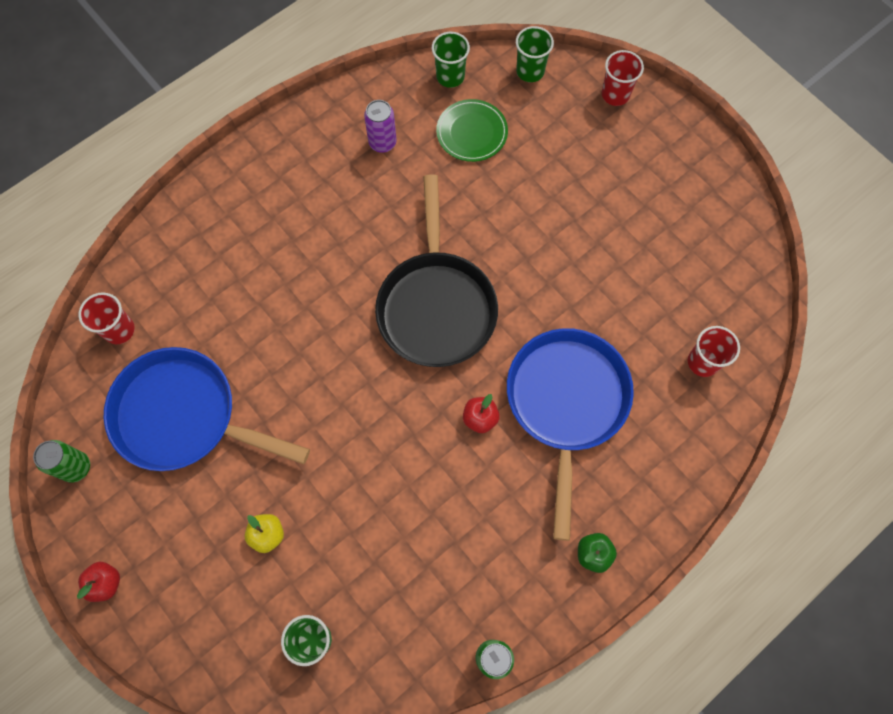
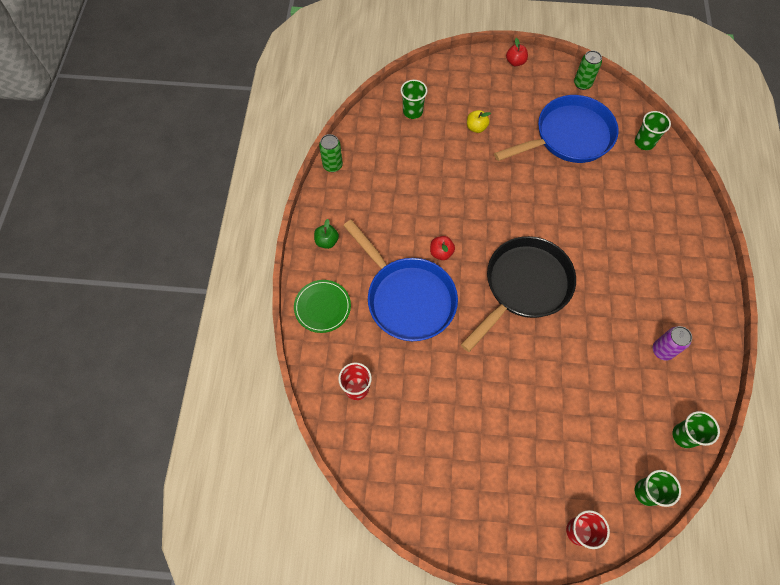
camera: 135 degrees right, 5 degrees down
(119, 330) = (644, 142): red cup -> green cup
(436, 306) = (524, 286): black pan -> black pan turned 90 degrees clockwise
(472, 132) = (626, 408): green plate -> green plate (322, 307)

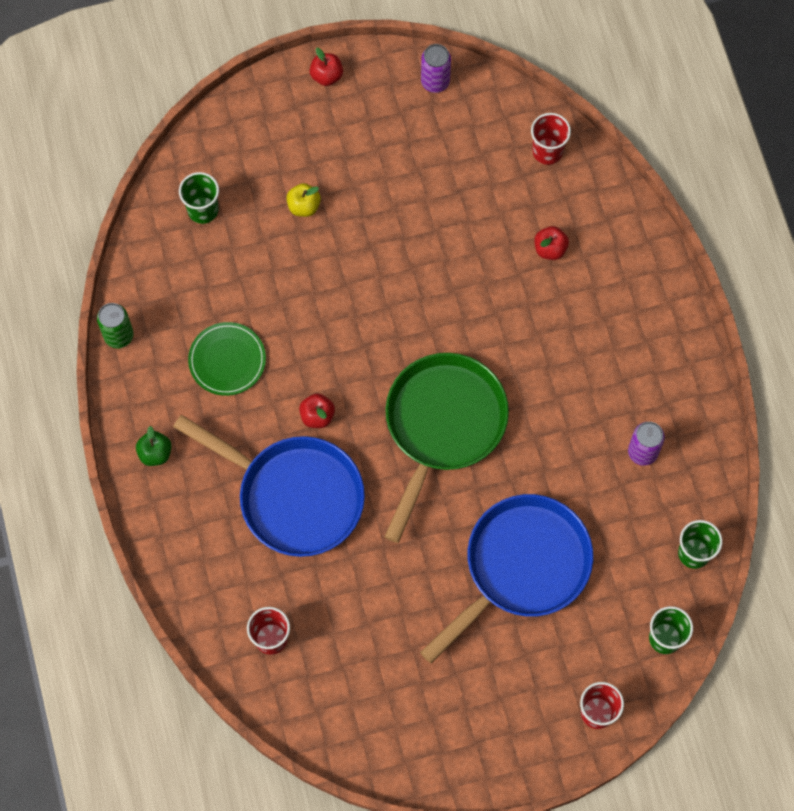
camera: 20 degrees left, 5 degrees up
(322, 307) = (185, 547): green plate -> green plate (227, 360)
(524, 286) = (442, 426): black pan -> green pan
(569, 137) = (440, 177): blue pan -> blue pan (521, 567)
(582, 84) = (435, 82): green can -> purple can
(630, 199) = (550, 249): none -> red apple
(644, 142) = (547, 151): green cup -> red cup

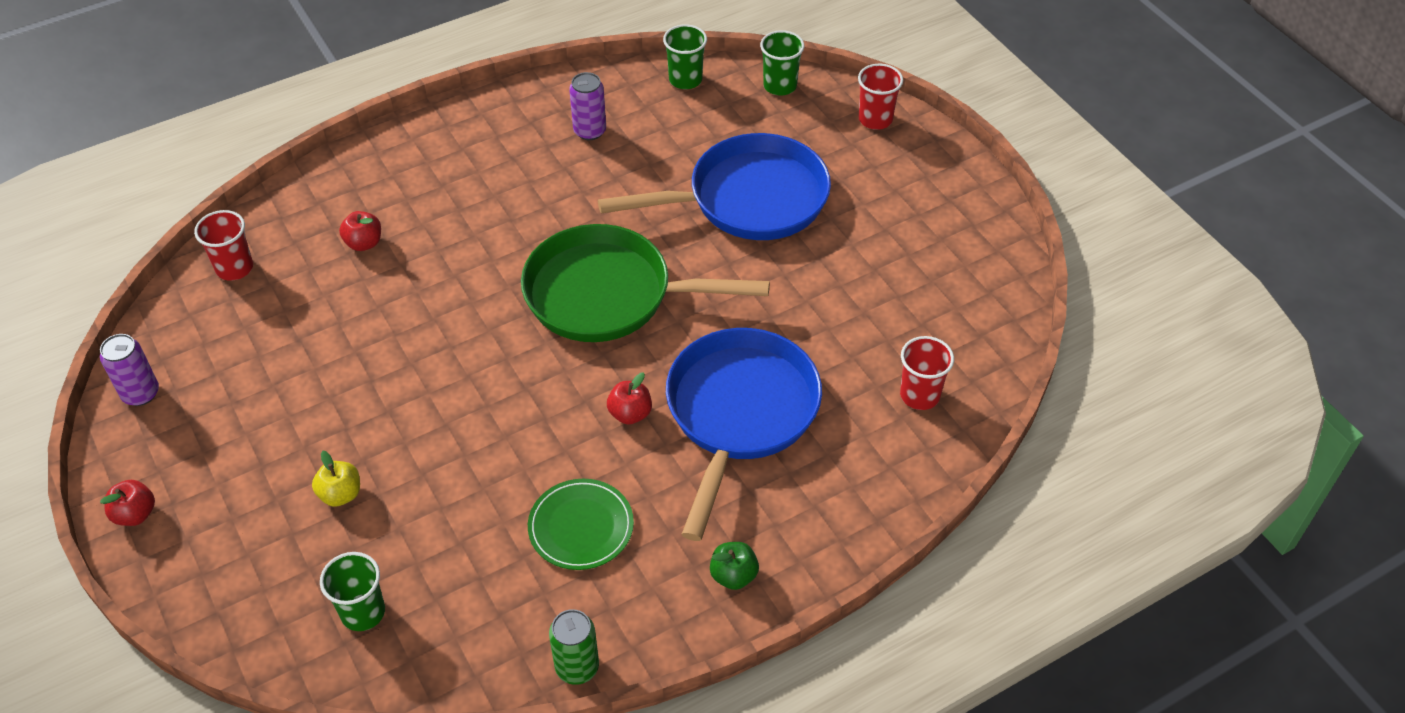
camera: 105 degrees left, 20 degrees down
(521, 567) = (749, 199): blue pan -> blue pan turned 135 degrees clockwise

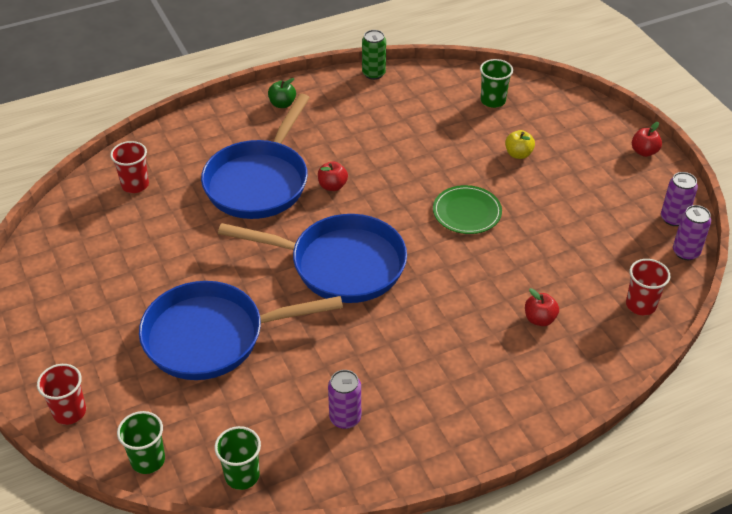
camera: 175 degrees left, 5 degrees down
(146, 342) = (686, 252): none -> purple can
(581, 527) = (368, 130): green plate -> green plate (467, 212)
(608, 294) = (340, 265): green pan -> blue pan

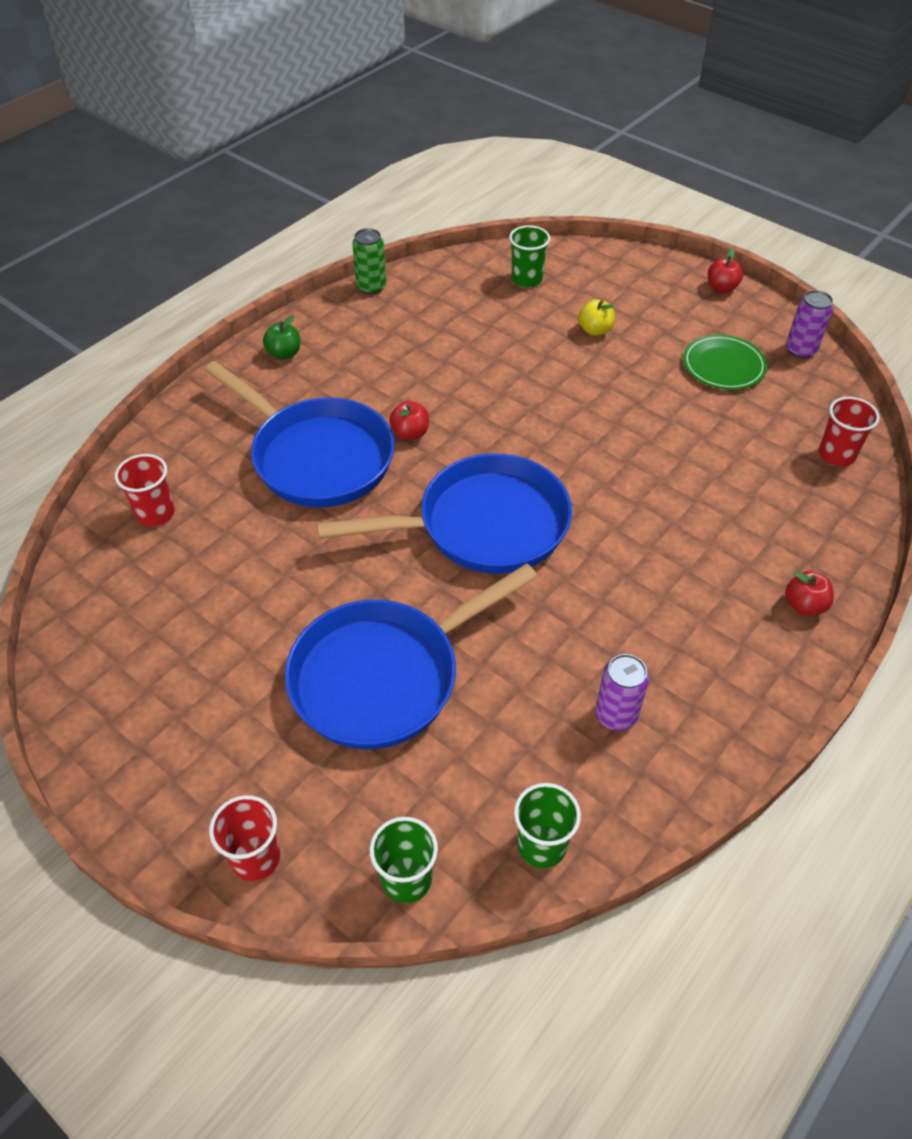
camera: 25 degrees left, 5 degrees up
(259, 181) = (316, 457): blue pan -> blue pan turned 45 degrees counterclockwise
(467, 212) = (584, 414): green plate -> green plate (723, 365)
(539, 319) = (746, 509): red apple -> red apple (804, 605)
(686, 252) = (838, 382): purple can -> none

